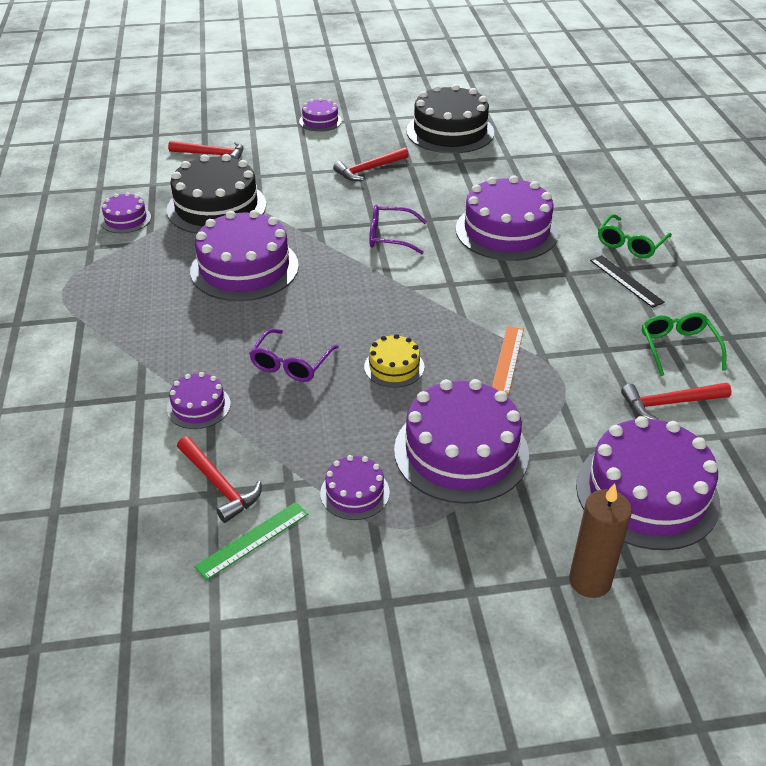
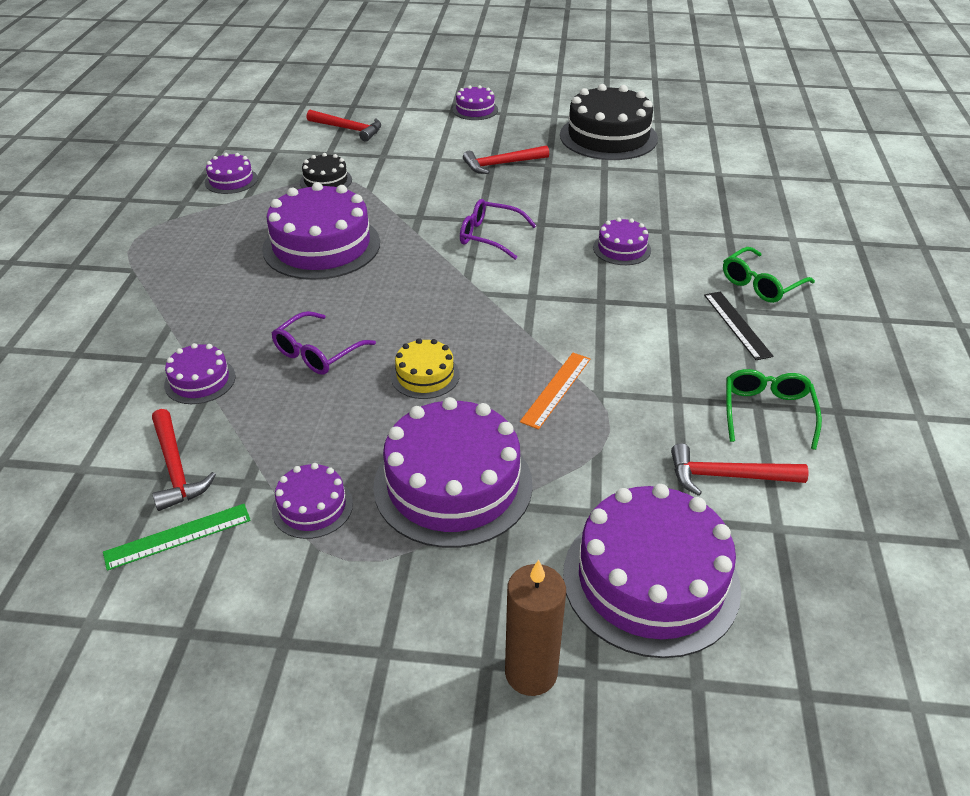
camera: 15 degrees right, 0 degrees up
(216, 207) = (326, 181): black cake -> black cake, size x0.49
(506, 231) = (622, 249): purple cake -> purple cake, size x0.49

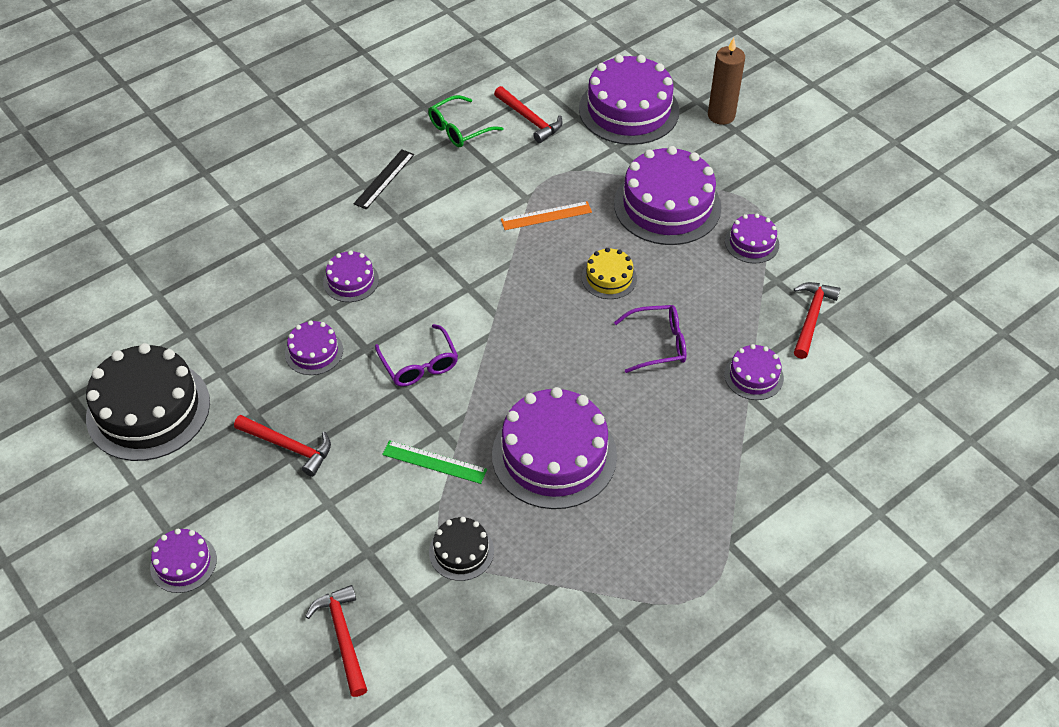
camera: 135 degrees left, 10 degrees up
(178, 536) = (835, 274): green ruler -> green ruler (434, 462)
(231, 180) = (545, 629): purple cake -> purple cake (314, 352)
(761, 284) = (320, 191): green glasses -> none

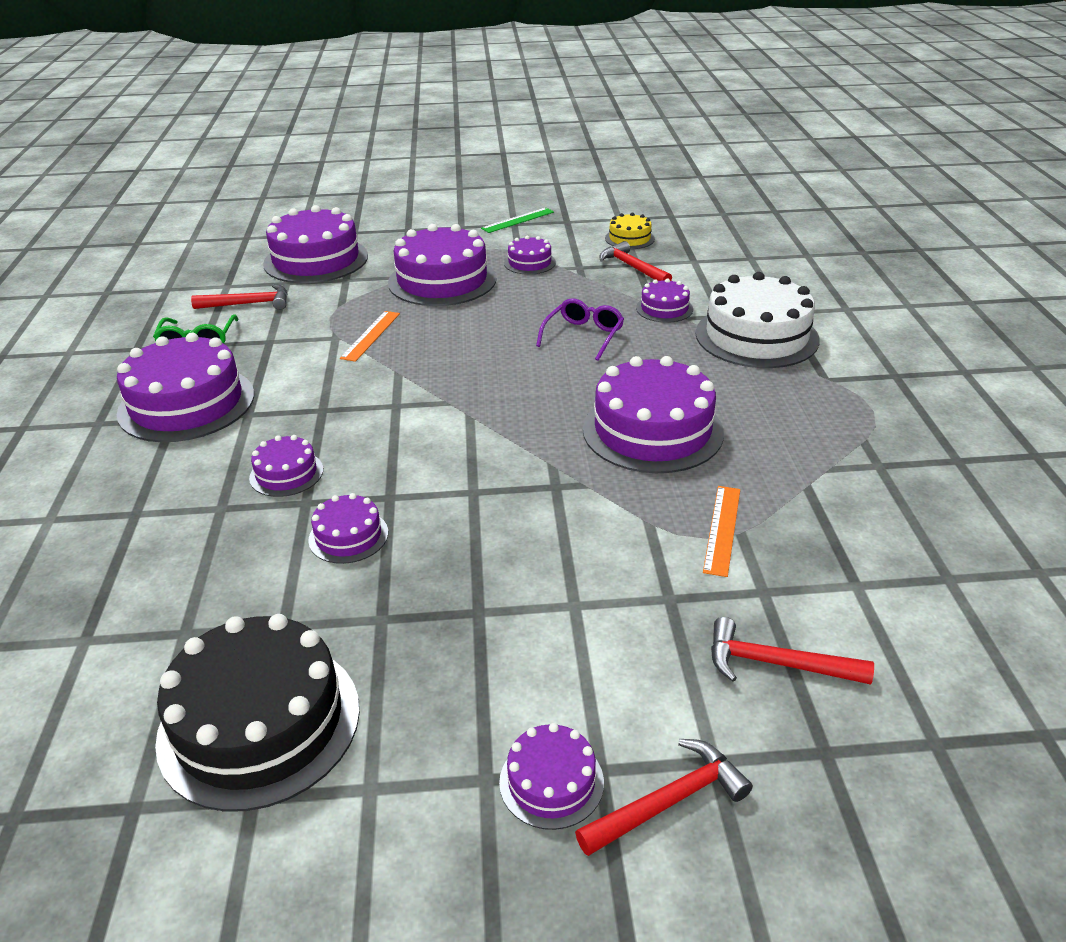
camera: 55 degrees left, 15 degrees down
(289, 447) = (462, 607): red hammer -> red hammer (670, 801)
(384, 179) = (186, 403): black ruler -> purple cake
(419, 364) = (454, 469): purple glasses -> none
(434, 462) = (590, 505): green ruler -> green ruler (517, 220)
(461, 551) = (722, 529): black cake -> orange ruler
(609, 278) = (483, 332): yellow cake -> yellow cake (629, 238)
(721, 115) = (385, 229): brown candle -> none
(761, 463) = (756, 336): none -> white cake

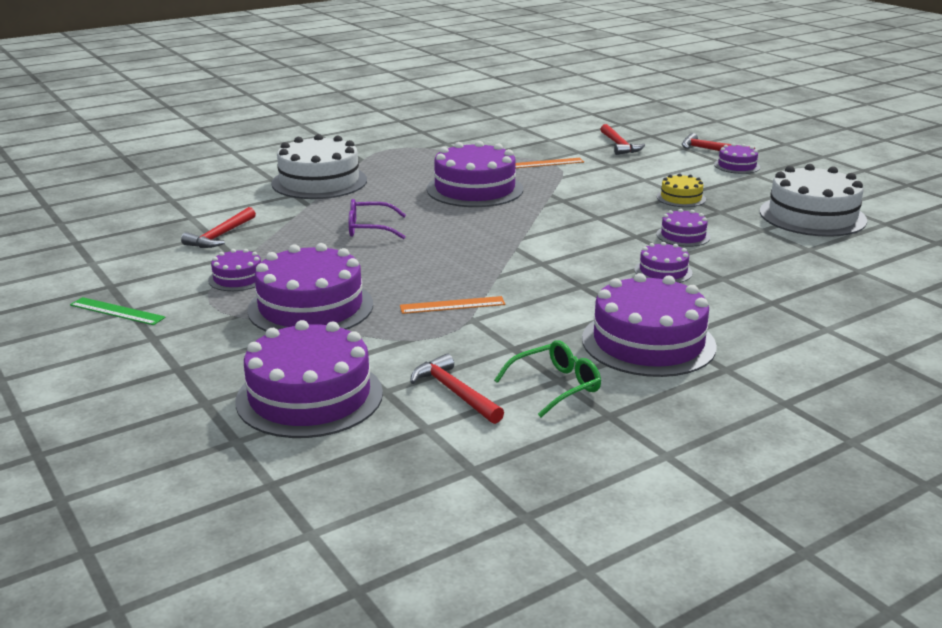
camera: 120 degrees left, 10 degrees down
(259, 722) = (812, 216): black cake -> white cake
(629, 238) = (148, 249): yellow cake -> yellow cake (681, 198)
(664, 308) = (297, 212): purple cake -> none

